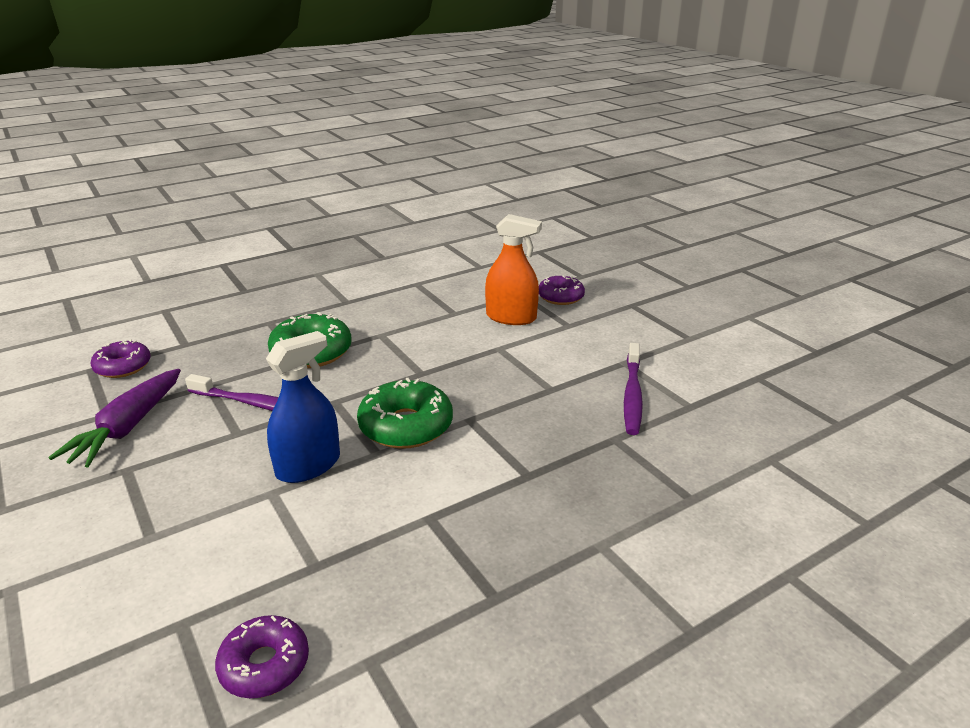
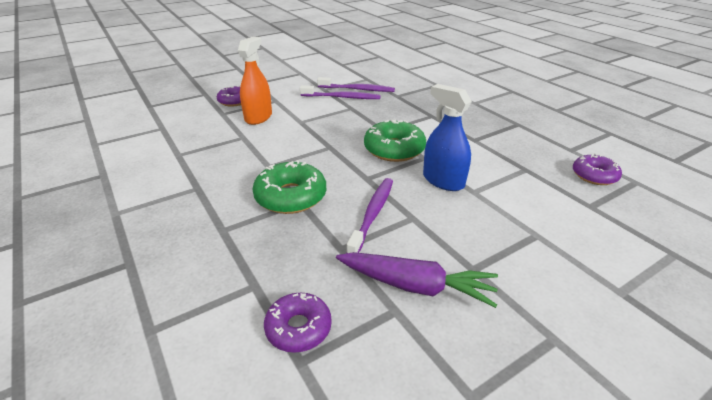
camera: 90 degrees left, 5 degrees up
(592, 379) = (341, 97): none -> purple toothbrush

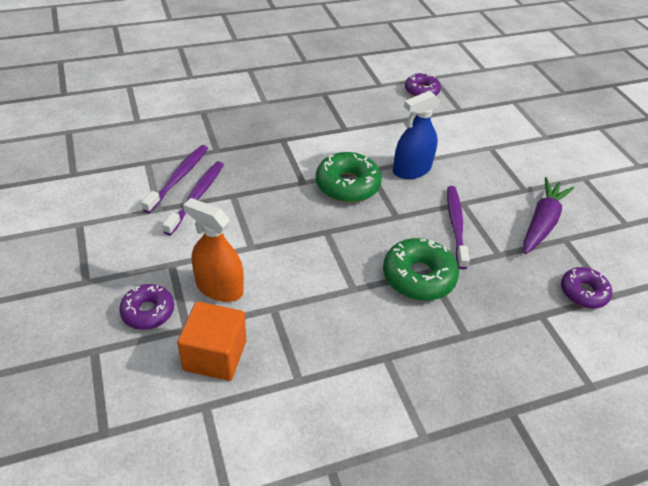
camera: 80 degrees left, 10 degrees up
(200, 124) = (215, 355): none -> orange cube
(372, 214) = (456, 225): purple toothbrush -> purple toothbrush turned 60 degrees clockwise

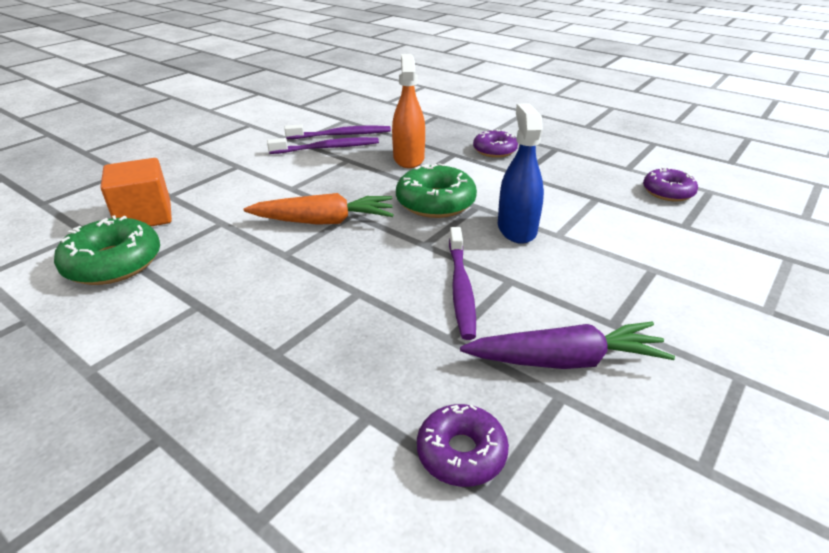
camera: 60 degrees right, 10 degrees down
(148, 312) = (176, 175): purple donut -> purple donut (494, 150)
(219, 287) = (227, 192): orange spray bottle -> orange spray bottle (408, 159)
(324, 250) = (323, 221): none -> orange carrot
(412, 170) = (516, 229): blue spray bottle -> blue spray bottle turned 60 degrees clockwise
(418, 277) = (342, 288): green donut -> green donut (113, 263)
(456, 225) = (461, 287): purple toothbrush -> purple toothbrush turned 120 degrees clockwise

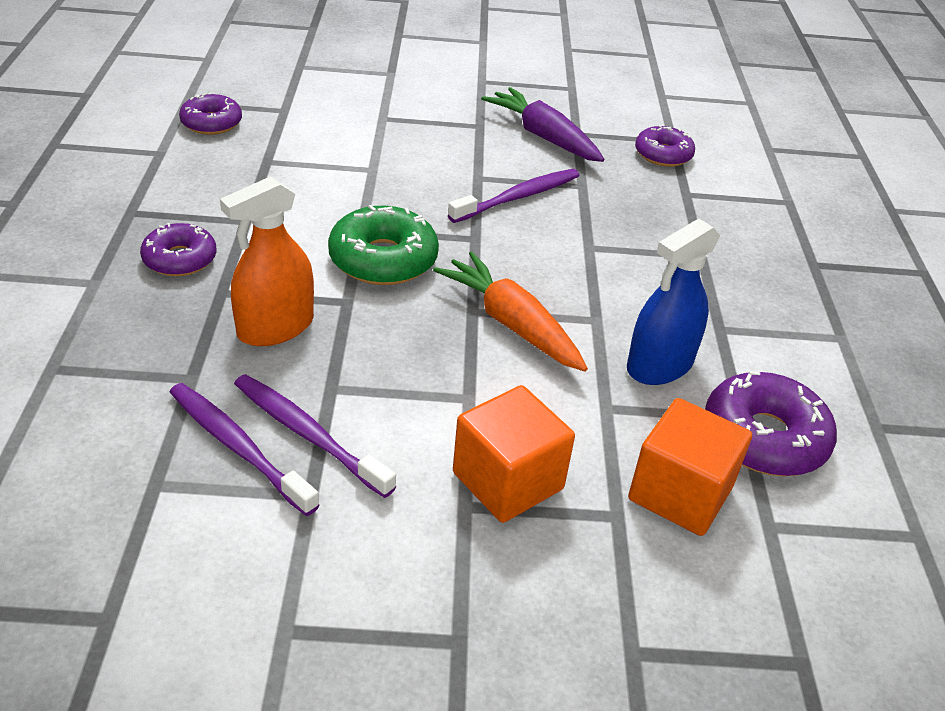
camera: 130 degrees left, 5 degrees up
(113, 263) = (764, 438): green donut -> purple donut
(231, 178) = (508, 481): none -> orange cube
(516, 229) = (386, 193): blue spray bottle -> blue spray bottle (659, 365)

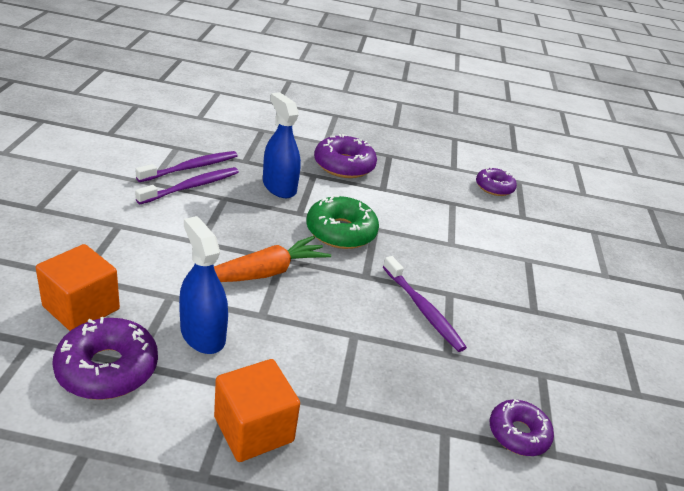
camera: 95 degrees right, 5 degrees down
(180, 259) = (344, 165): purple donut -> purple donut, size x1.53
(275, 327) = (279, 187): orange spray bottle -> blue spray bottle
(508, 481) = (128, 242): orange cube -> orange cube (254, 429)
(543, 137) = (527, 347): purple carrot -> none

